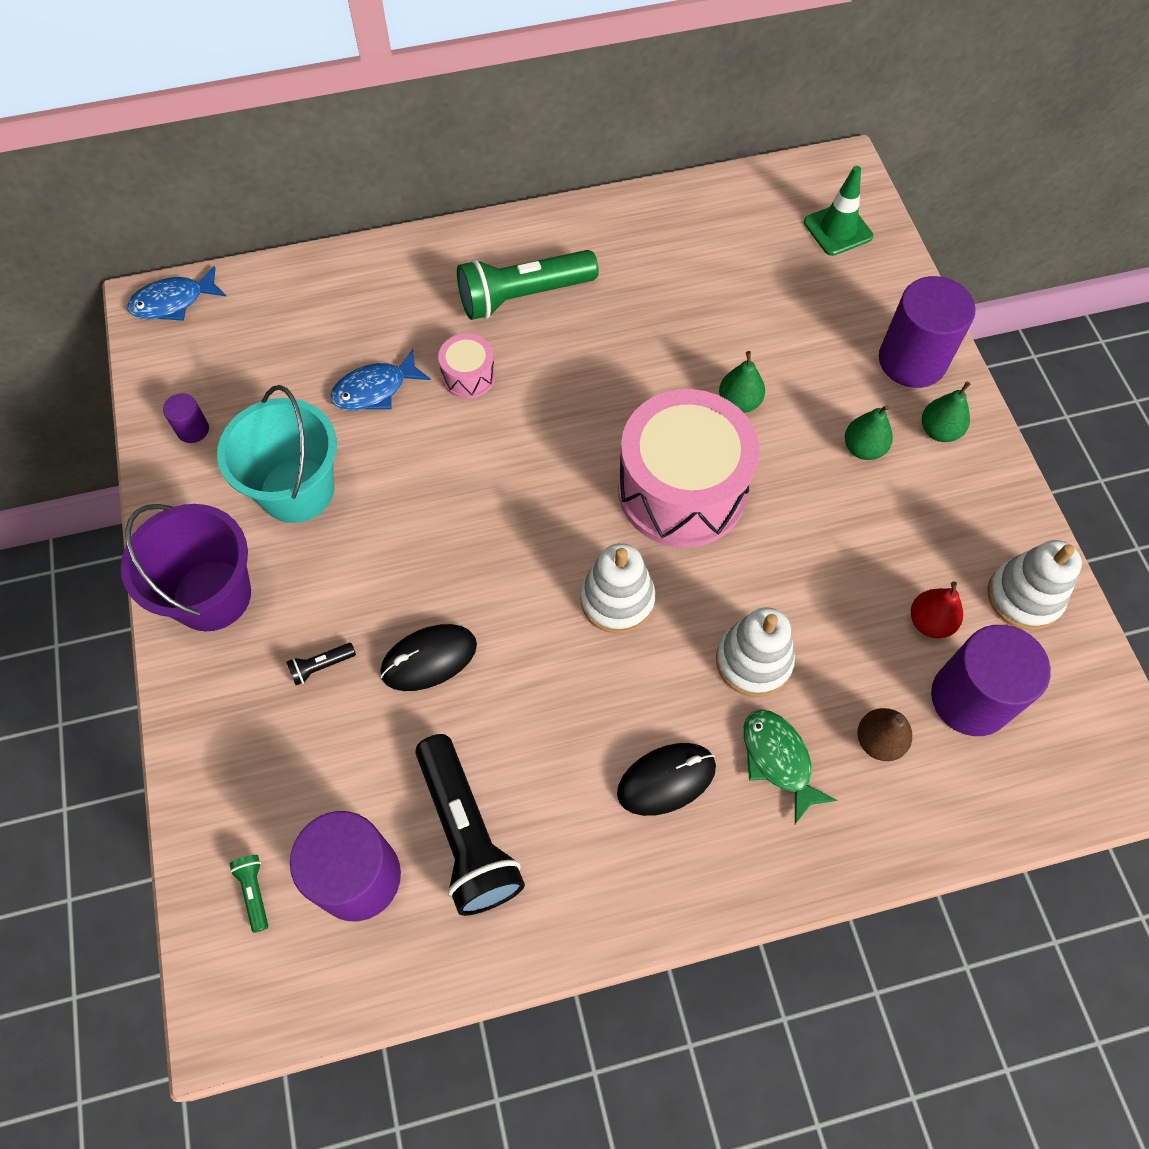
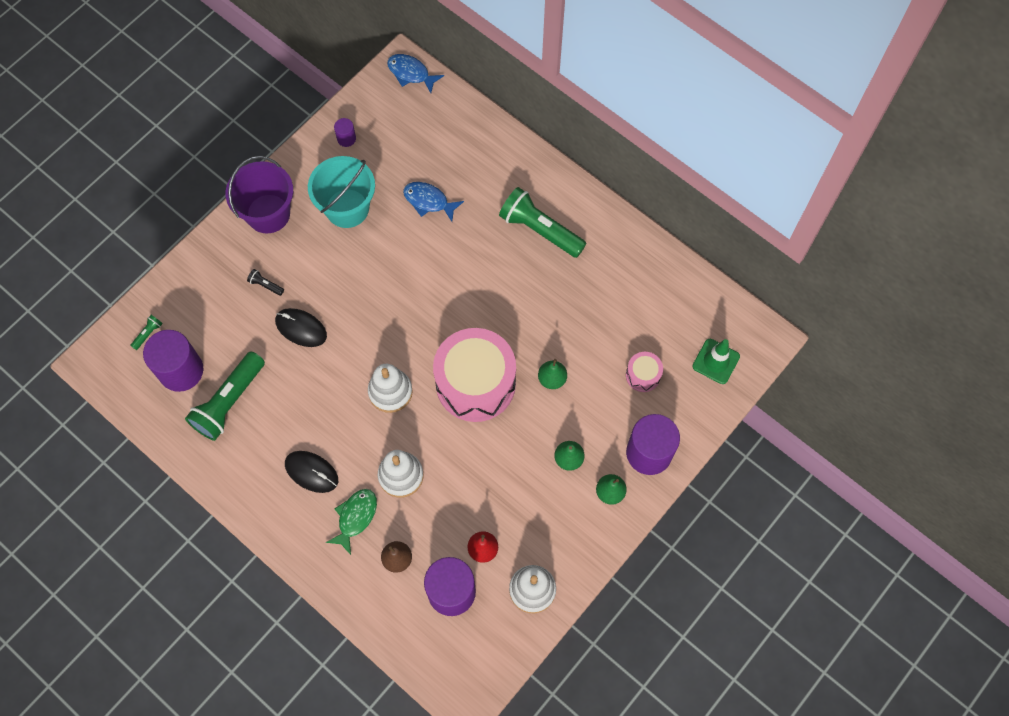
camera: 55 degrees right, 5 degrees up
(466, 833) = (229, 402): black flashlight -> green flashlight
(468, 376) = (469, 238): pink drum -> pink drum (643, 375)

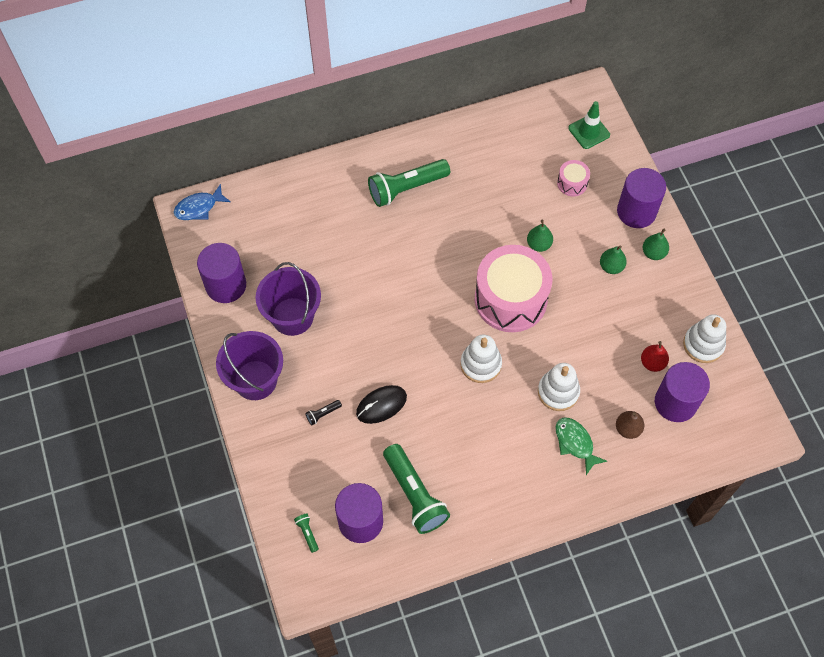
camera: 60 degrees left, 5 degrees down
(311, 472) = (517, 458): black mouse -> none
(346, 138) = (226, 285): purple cylinder -> purple cylinder, size x2.19
(347, 208) = (292, 316): turquoise bucket -> purple bucket
(428, 201) = (327, 253): blue fish -> none

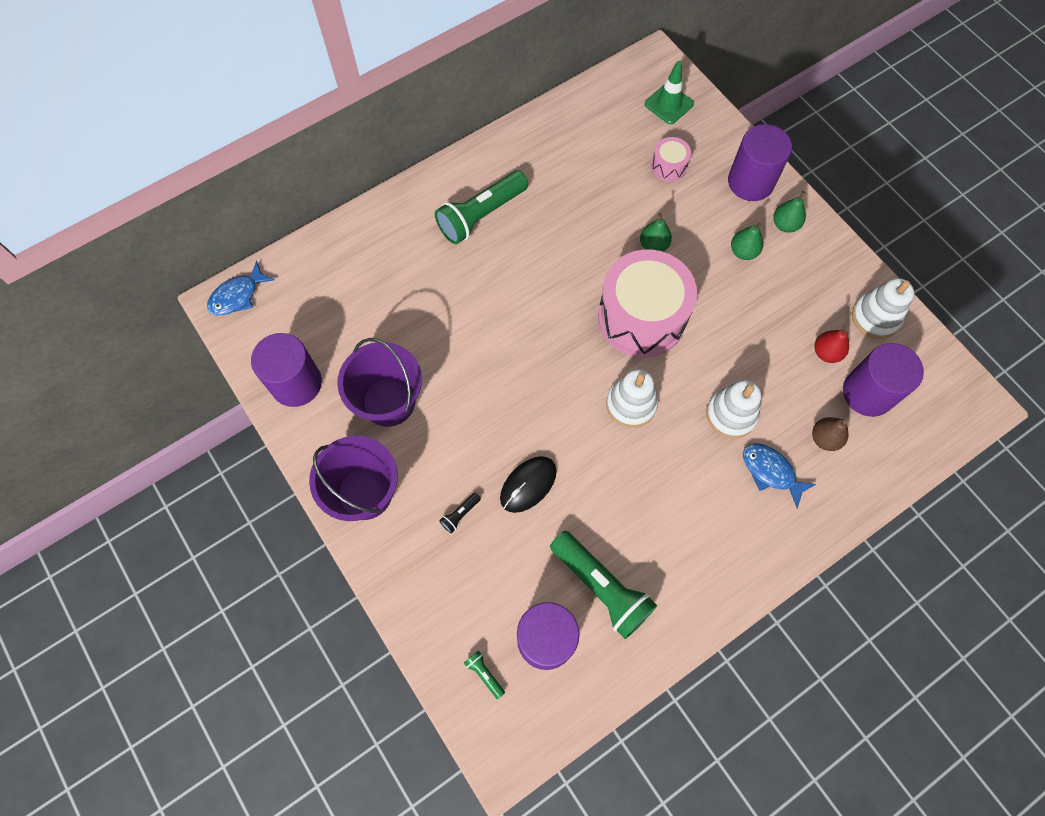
camera: 15 degrees left, 5 degrees up
(575, 443) = (770, 472): green fish -> blue fish

